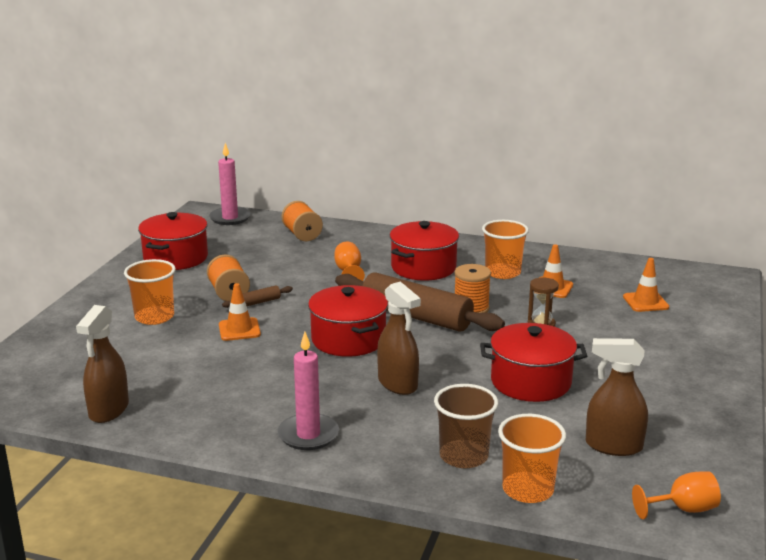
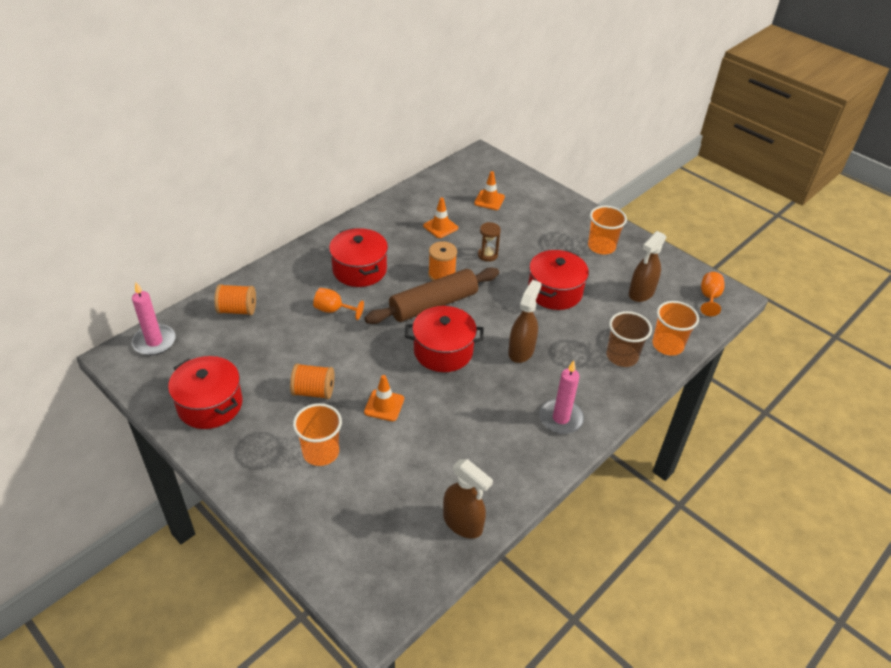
camera: 65 degrees left, 20 degrees up
(258, 302) = (345, 379): brown rolling pin -> none
(398, 384) = (521, 351): brown spray bottle -> brown spray bottle turned 60 degrees counterclockwise
(502, 272) = (400, 237): orange cup -> orange cup (601, 246)

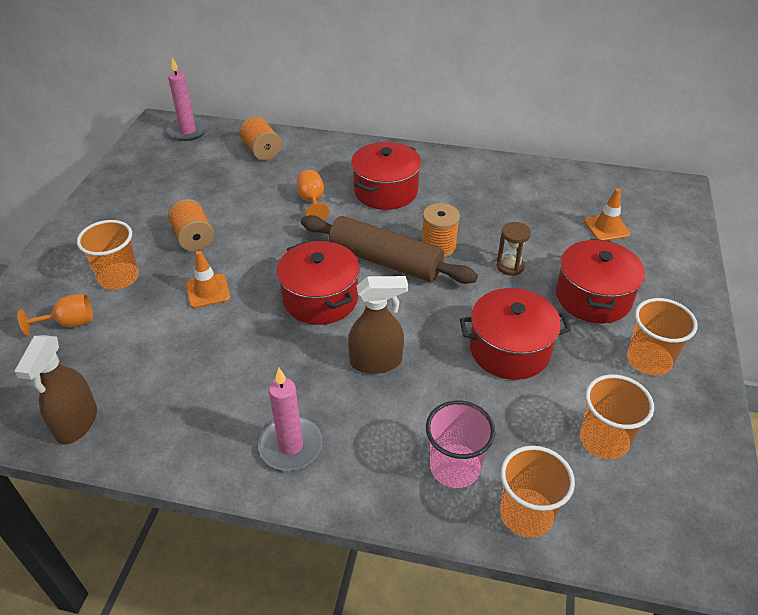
camera: 60 degrees right, 0 degrees up
(210, 405) = (136, 190): red pot -> red pot (593, 297)
(440, 227) = (514, 213): orange traffic cone -> none
(622, 356) = (455, 467): brown cup -> pink cup
(641, 293) = (603, 440): brown spray bottle -> orange cup
(709, 297) = (687, 532): orange goblet -> orange goblet (69, 323)

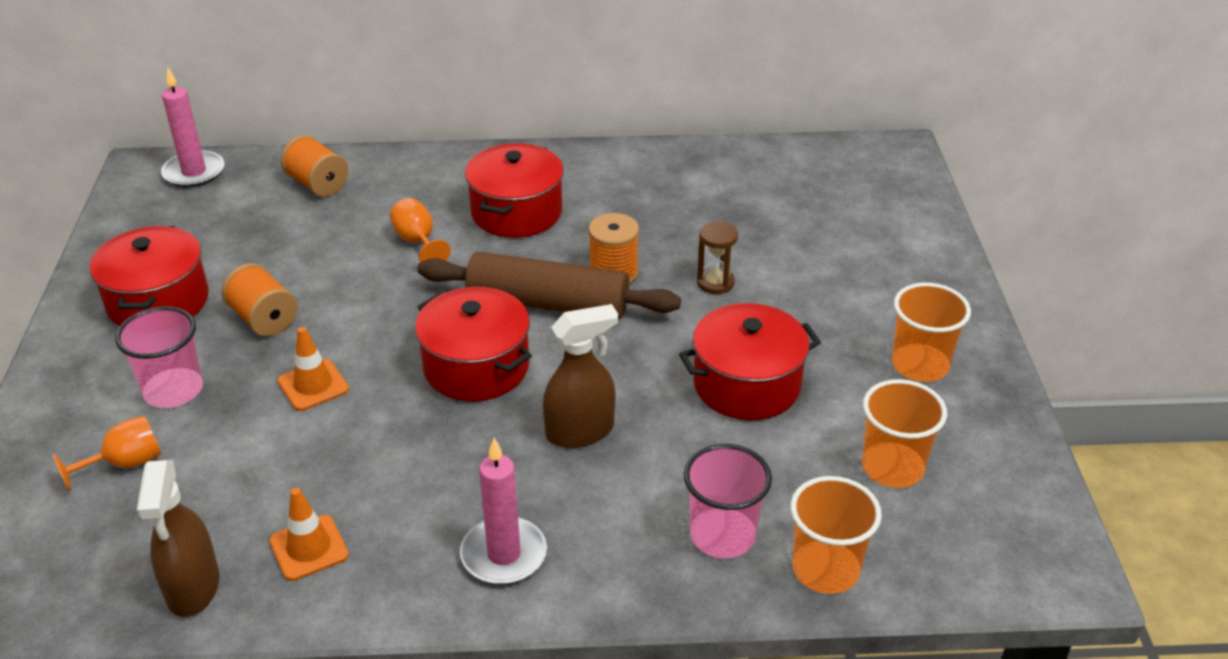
camera: 15 degrees left, 5 degrees down
(119, 277) = (173, 390): orange cup -> pink cup
(593, 297) = (831, 303): red pot -> red pot (158, 301)
(606, 228) = (823, 214): orange traffic cone -> orange traffic cone (309, 548)

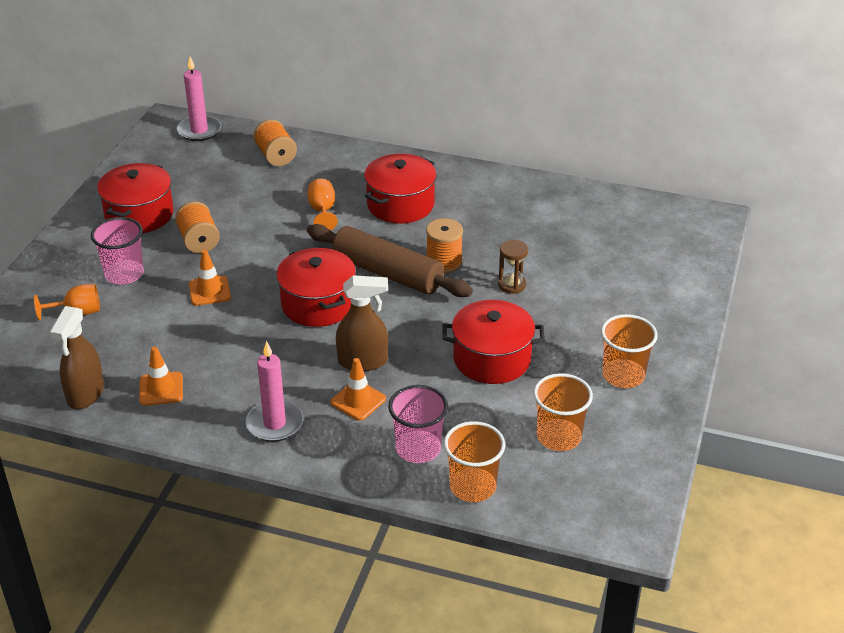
camera: 20 degrees right, 0 degrees up
(603, 489) = (358, 401): none -> orange traffic cone

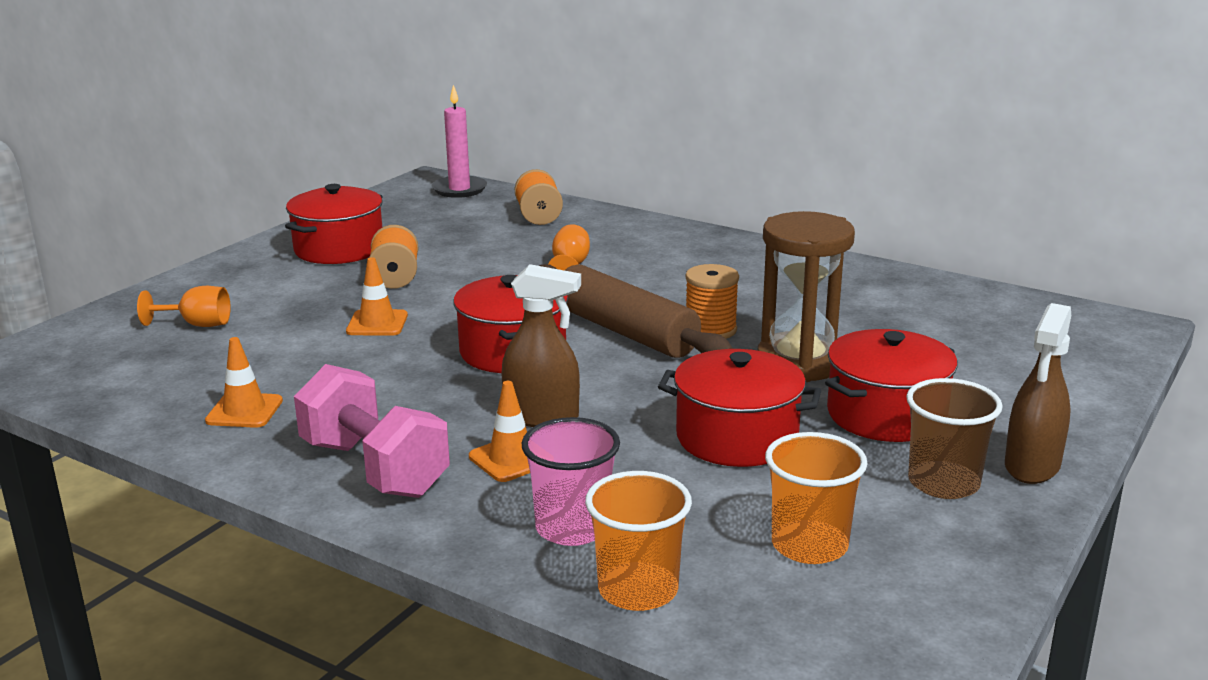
camera: 15 degrees right, 15 degrees down
(85, 394) = (142, 403): brown spray bottle -> brown spray bottle (1032, 466)
(124, 274) = (281, 297): pink cup -> none
(274, 423) = (374, 468): pink candle -> pink dumbbell
(400, 204) = (676, 271): red pot -> red pot (886, 414)
(512, 285) = (800, 362): brown hourglass -> brown hourglass, size x2.07
(623, 375) = (943, 483): orange cup -> brown cup

